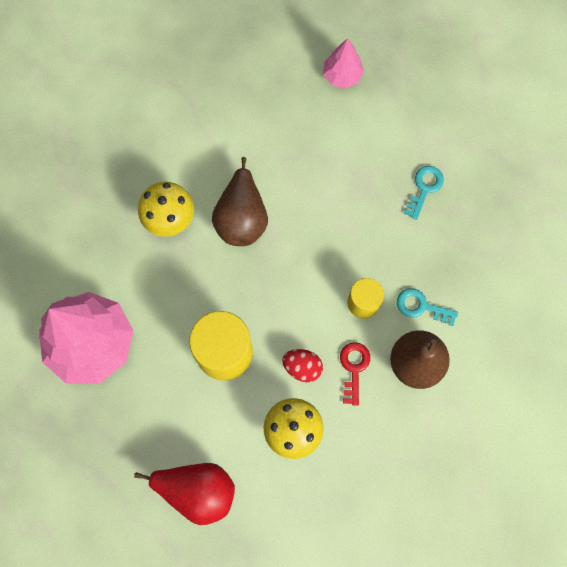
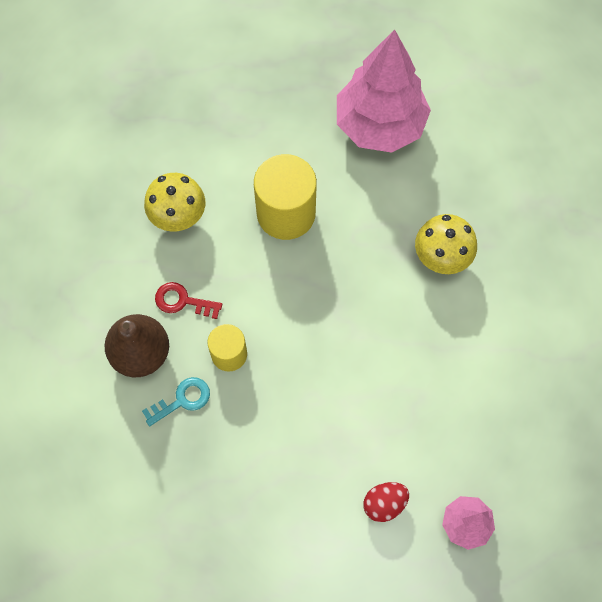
camera: 130 degrees right, 5 degrees down
(197, 490) = (198, 118): red pear -> none
(242, 218) = (393, 316): brown pear -> none
(302, 367) = (220, 262): red egg -> red egg (384, 504)
(354, 368) = (182, 301): red key -> red key turned 150 degrees clockwise
(424, 188) = (285, 501): turquoise key -> none

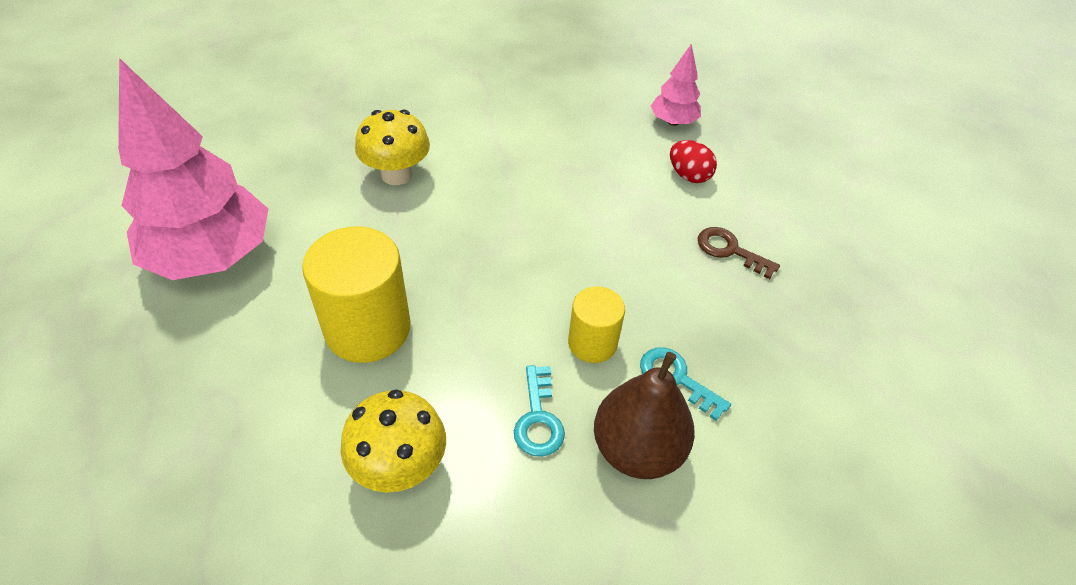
camera: 110 degrees left, 20 degrees down
(182, 301) = (538, 418): red key -> turquoise key
(286, 497) = (730, 250): none -> brown key

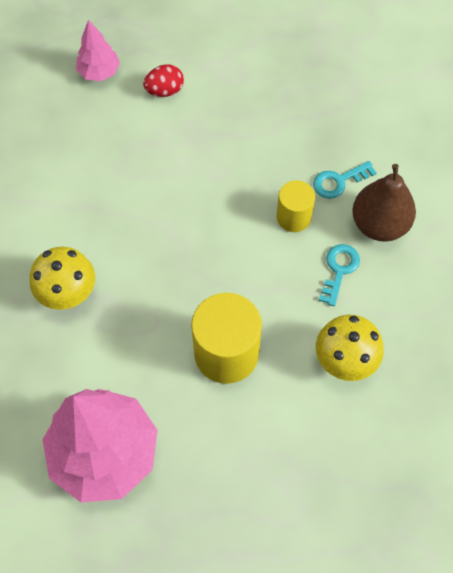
camera: 65 degrees left, 15 degrees up
(538, 418) = (339, 270): turquoise key -> turquoise key turned 90 degrees counterclockwise
(730, 250) = (248, 101): brown key -> none

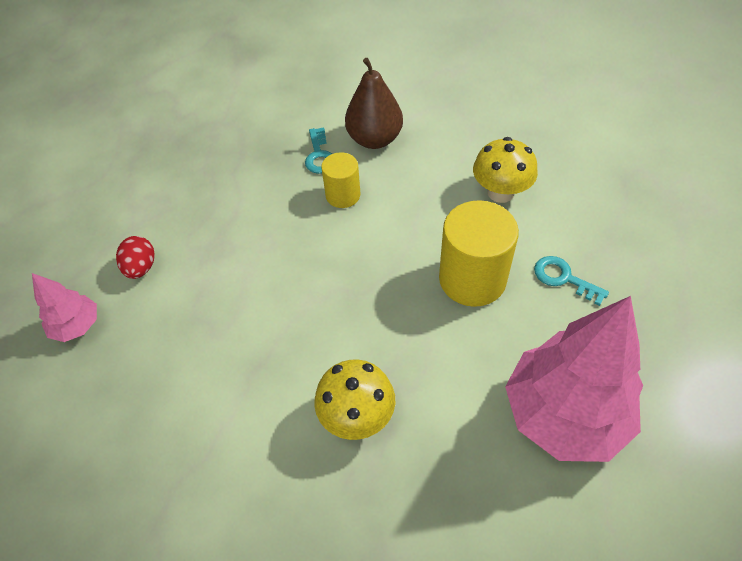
camera: 70 degrees left, 10 degrees down
(339, 270) = (410, 176): turquoise key -> turquoise key (563, 278)

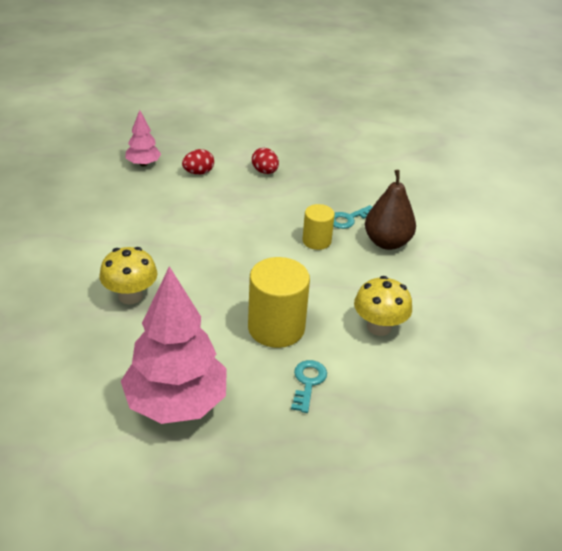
camera: 60 degrees right, 15 degrees down
(185, 199) = (265, 171): none -> red egg

